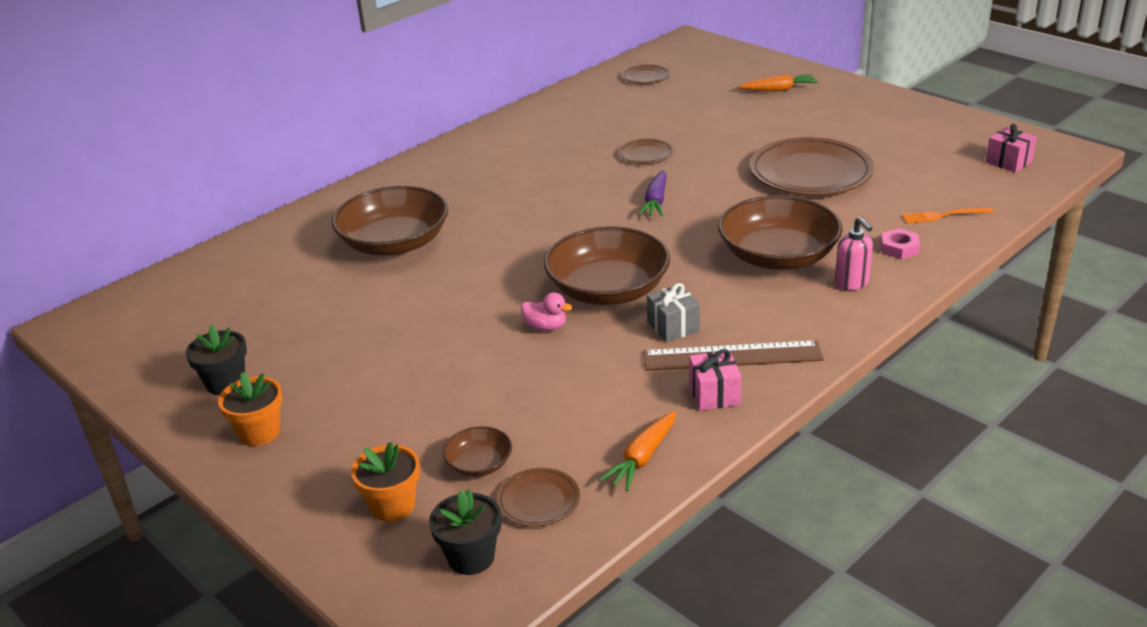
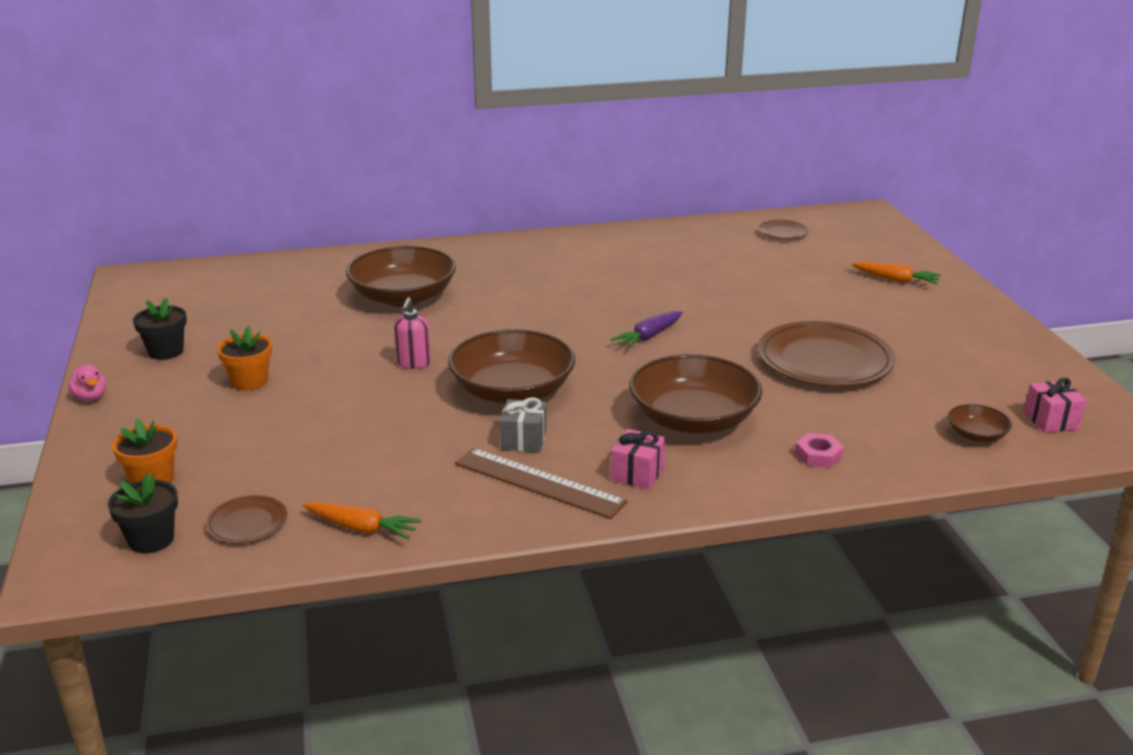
camera: 30 degrees right, 5 degrees down
(259, 432) = (141, 393): orange flower pot -> orange flower pot (250, 382)
(479, 464) = (244, 478): brown bowl -> brown bowl (976, 435)
(546, 327) = (426, 400): pink duck -> pink duck (90, 397)
(642, 458) = (361, 528): orange carrot -> orange carrot turned 135 degrees counterclockwise
(645, 154) = (693, 296): brown plate -> none
(714, 394) = (482, 506): pink gift -> pink gift (637, 473)
(852, 283) = (729, 467): pink soap dispenser -> pink soap dispenser (413, 363)
(943, 216) = (906, 444): orange fork -> none

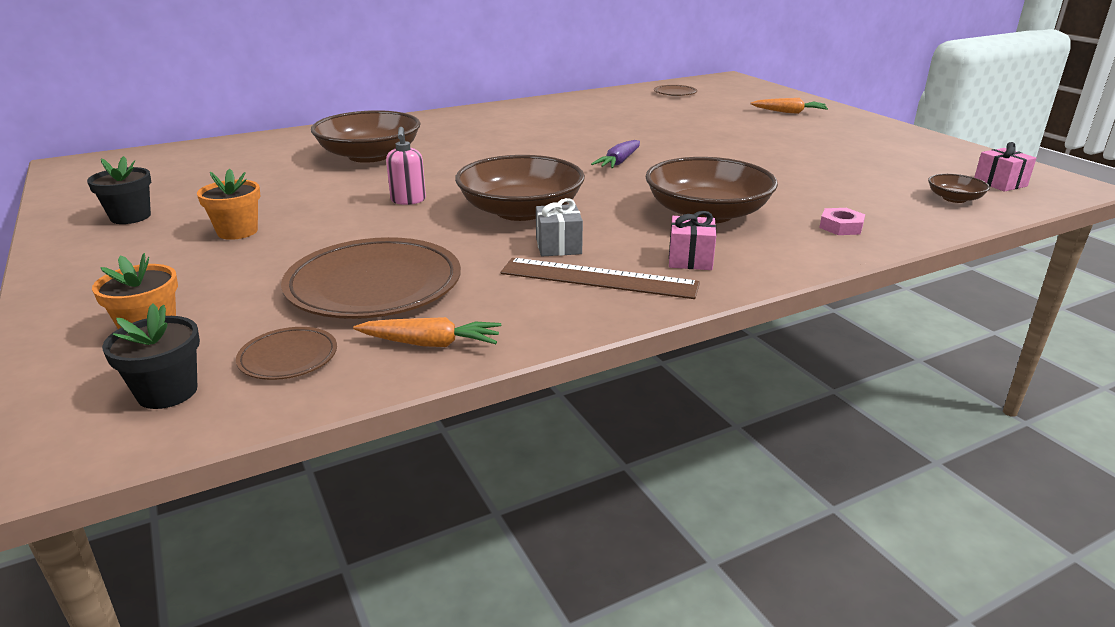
camera: 15 degrees left, 0 degrees up
(90, 397) = (48, 263): pink duck -> none
(824, 361) = (782, 164): brown plate -> brown plate (374, 285)

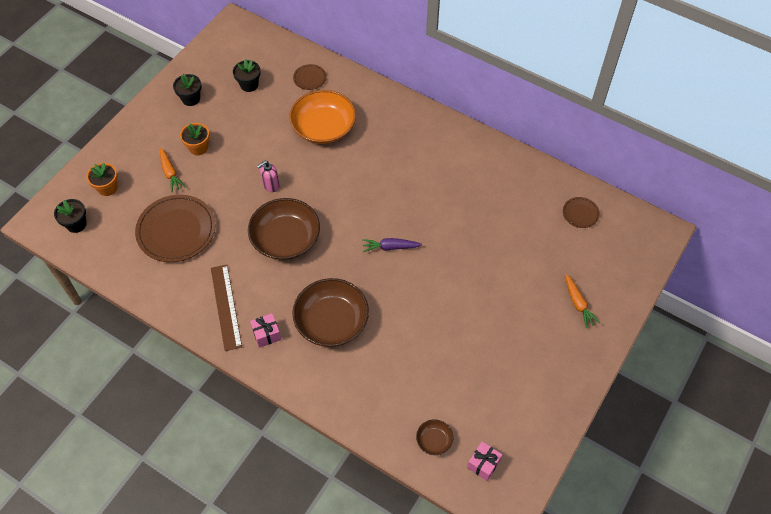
camera: 60 degrees right, 30 degrees up
(202, 177) = (249, 85): none -> black flower pot
(288, 357) = (111, 241): brown plate -> brown plate (310, 78)
(370, 155) = (323, 127): brown bowl -> orange bowl
(430, 343) = (141, 277): orange carrot -> orange carrot (170, 173)
(558, 246) = (251, 275): grey gift -> none
(841, 227) = (349, 389): pink nut -> none

